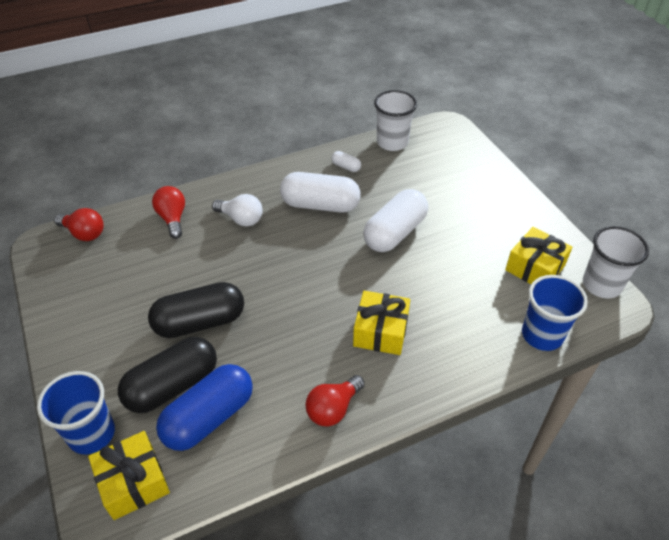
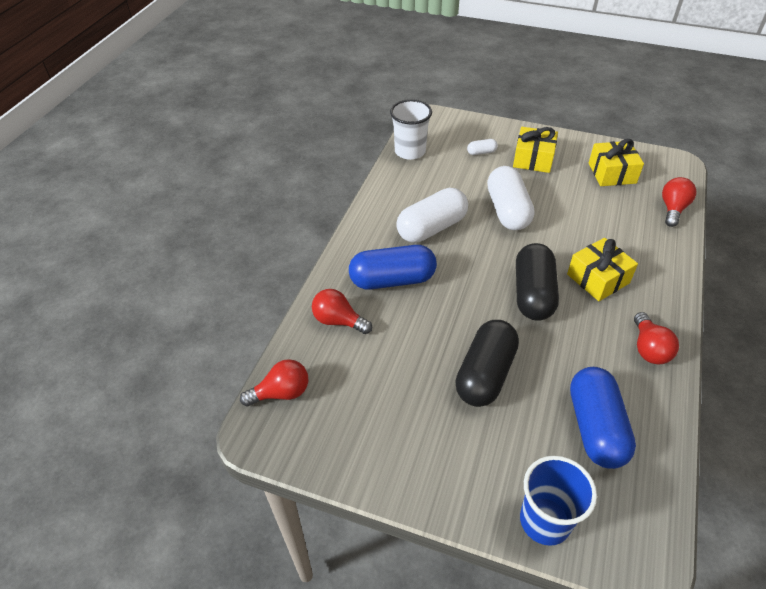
camera: 45 degrees left, 0 degrees up
(133, 482) = (623, 517): yellow gift -> yellow gift (533, 159)
(172, 386) = (540, 432): black capsule -> black capsule (533, 294)
(241, 219) = (392, 280): white light bulb -> blue capsule
(346, 167) = (406, 189): white capsule -> white capsule (481, 152)
(542, 335) = (673, 209): blue cup -> red light bulb
(601, 285) = (655, 158): white cup -> none

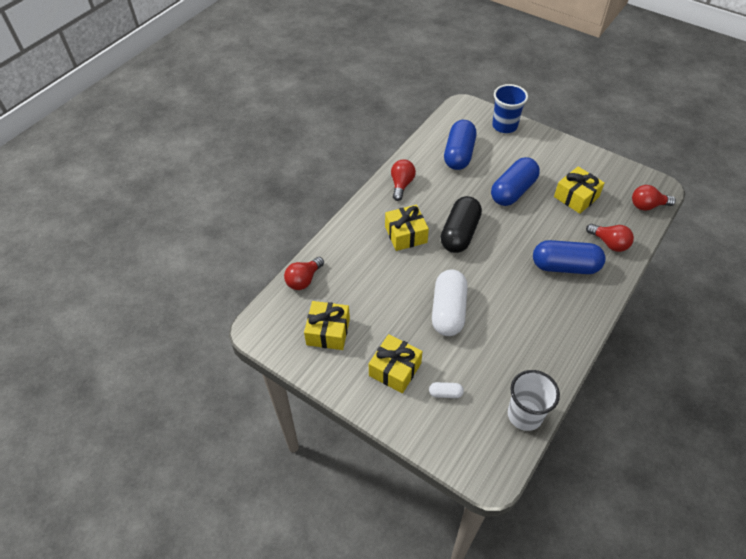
camera: 165 degrees left, 5 degrees up
(389, 384) = (576, 197): none -> yellow gift
(431, 228) = (522, 308): white capsule -> none
(485, 374) = (513, 191): black capsule -> blue capsule

